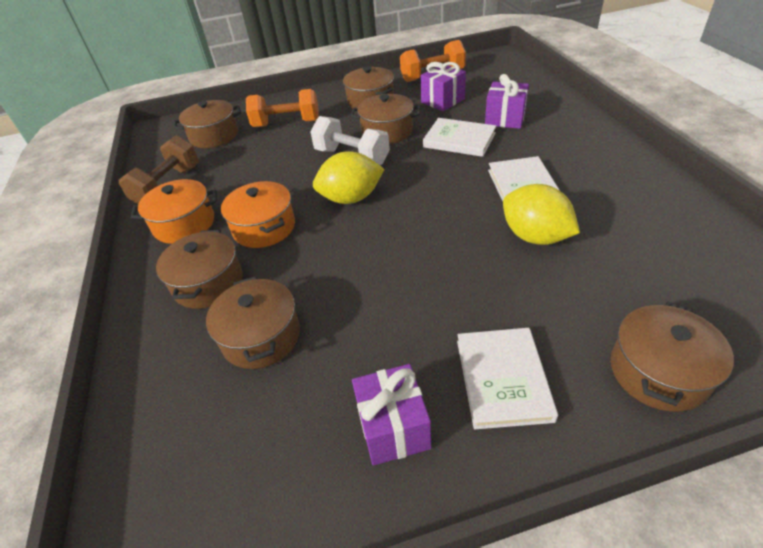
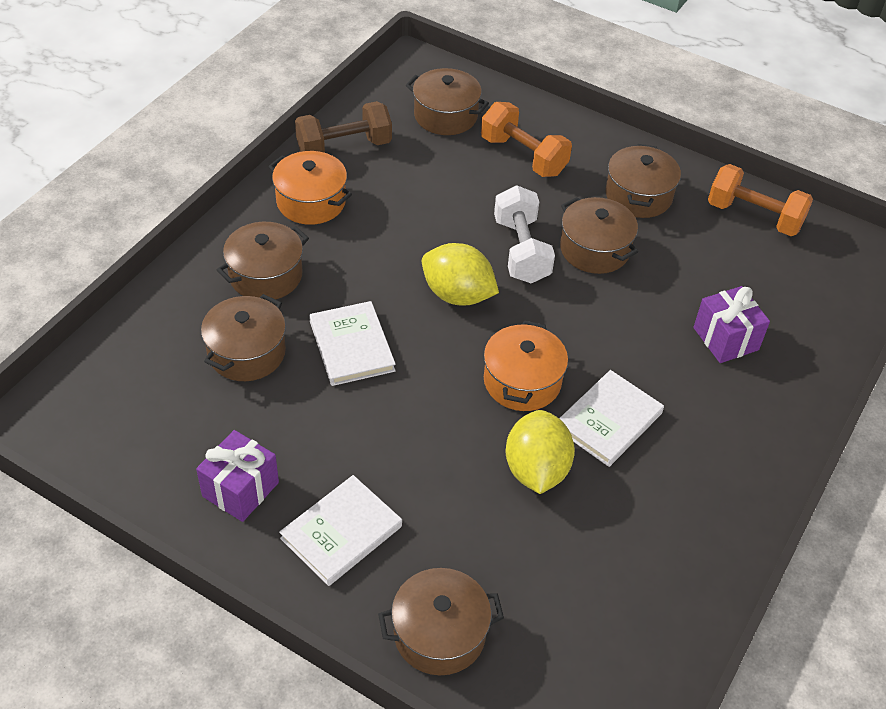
camera: 40 degrees right, 5 degrees up
(264, 227) = (359, 261): orange pot -> orange pot (522, 381)
(442, 101) = (707, 260): purple gift -> none
(459, 140) = (641, 321): white book -> white book (352, 346)

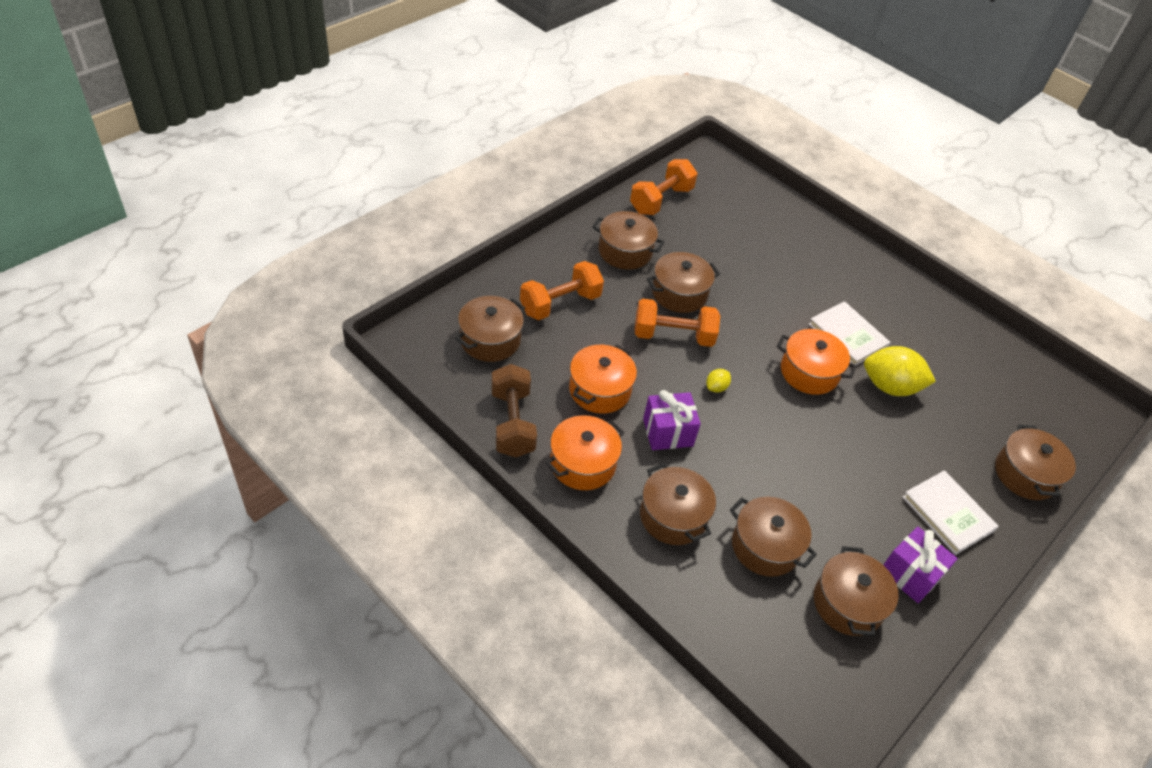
camera: 80 degrees left, 0 degrees up
(189, 428) = (847, 603): none -> brown pot
(352, 346) = (765, 469): white book -> none
(413, 201) = (599, 390): none -> orange pot
(457, 295) = (716, 387): yellow lemon -> yellow lemon, size x0.46
(521, 251) = (673, 336): white dumbbell -> orange dumbbell
(726, 339) = (777, 254): purple gift -> purple gift (668, 432)

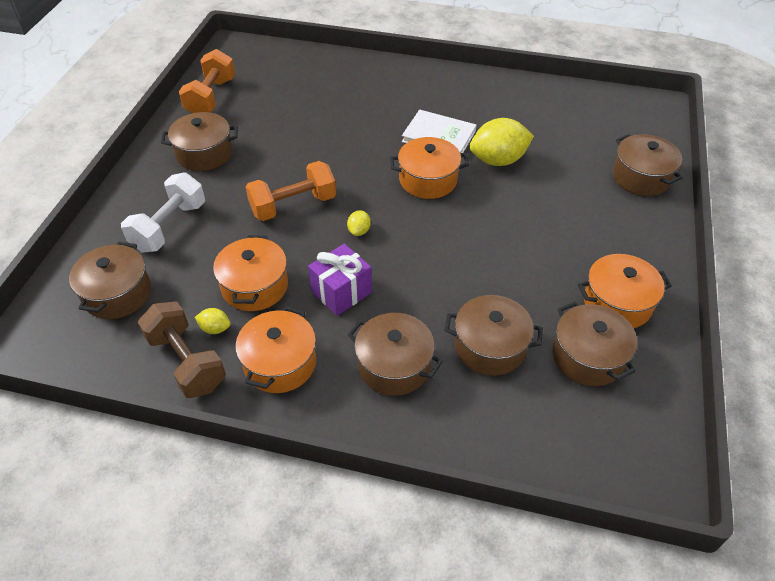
camera: 25 degrees left, 0 degrees up
(548, 408) = (215, 328): none -> yellow lemon
(560, 304) = (169, 227): orange dumbbell -> white dumbbell
(679, 293) = (276, 167): brown pot -> none
(910, 574) = (617, 303): purple gift -> orange pot
(947, 514) = (609, 238): white book -> none

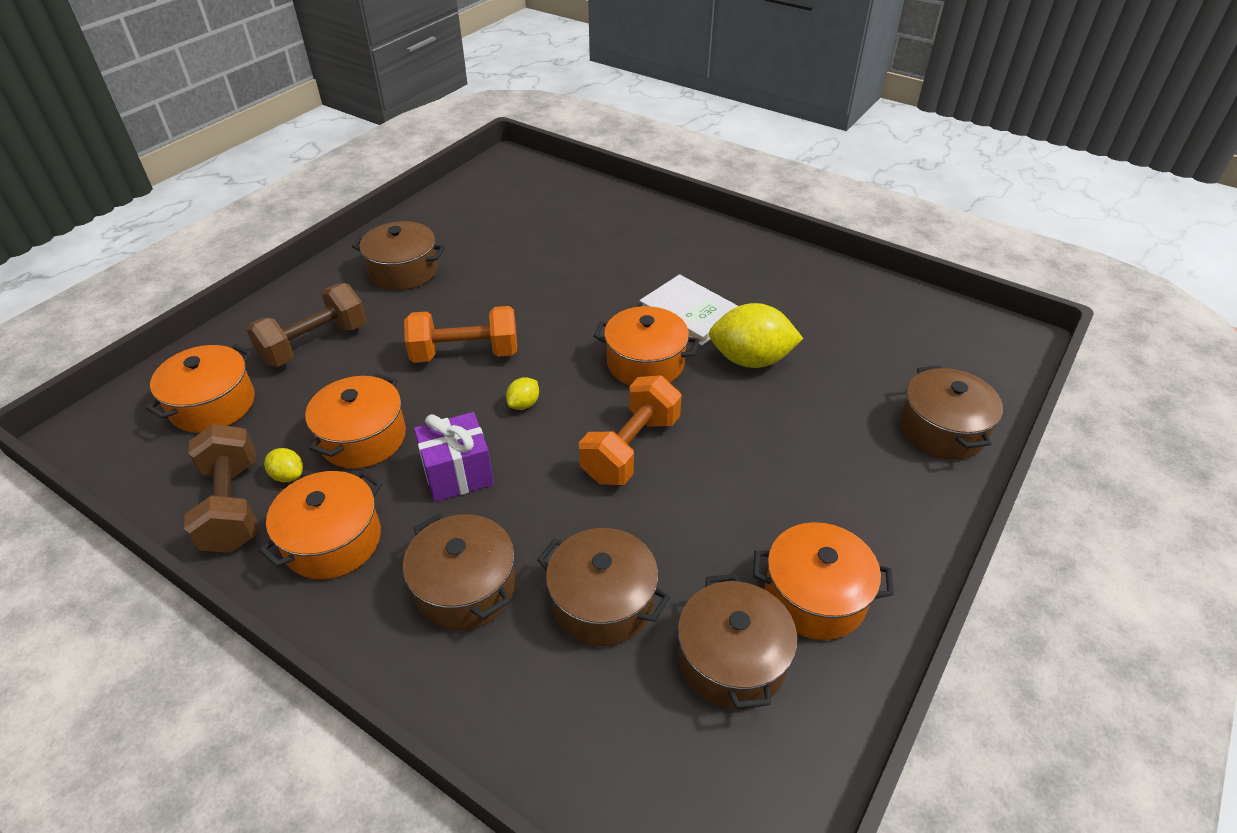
camera: 20 degrees right, 5 degrees down
(117, 294) = (213, 404): brown pot -> orange pot
(169, 227) = (315, 344): white dumbbell -> brown dumbbell
(211, 97) = (450, 211): orange dumbbell -> orange dumbbell (631, 449)

